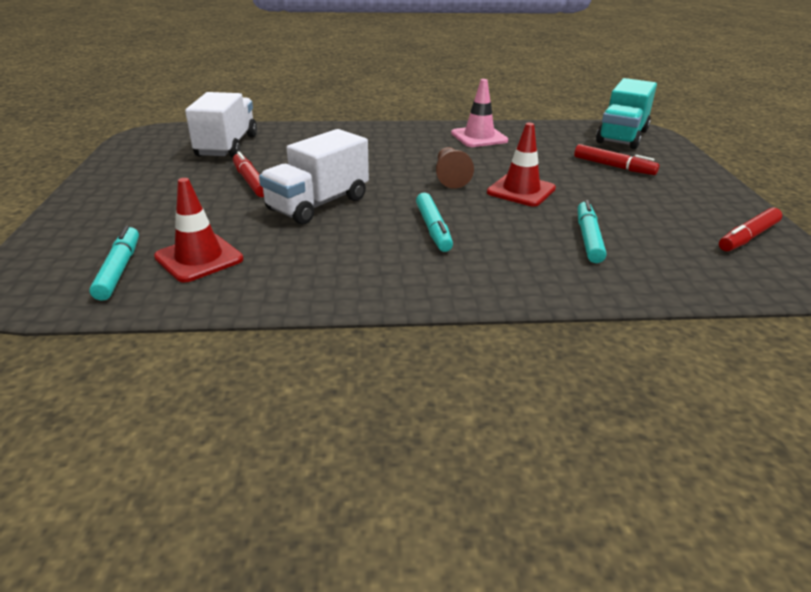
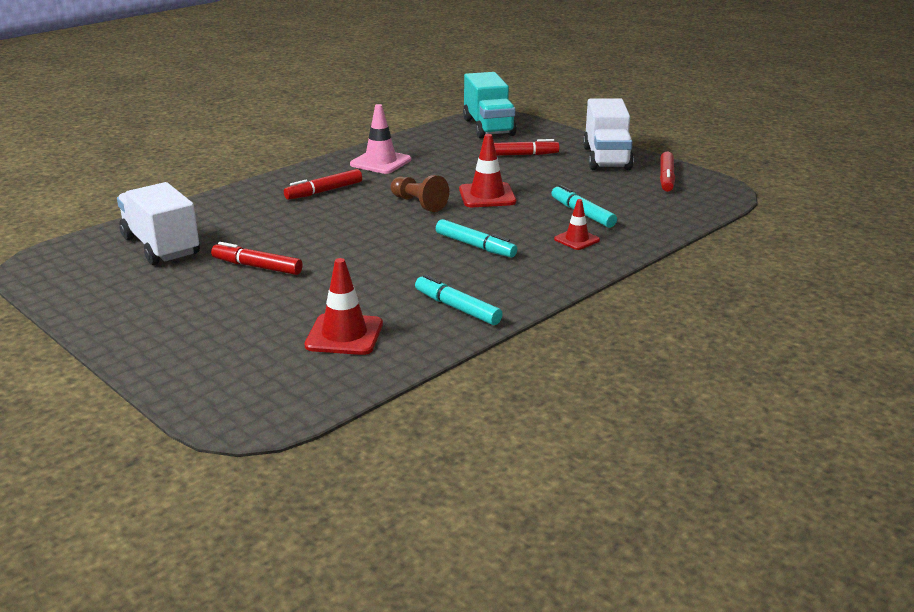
camera: 40 degrees left, 5 degrees down
(119, 270) = (297, 369): turquoise marker -> turquoise marker (457, 308)
(318, 204) = (355, 262): white truck -> white truck (606, 158)
(397, 145) = (324, 191): none -> red marker
(539, 261) = (577, 240): none -> red traffic cone

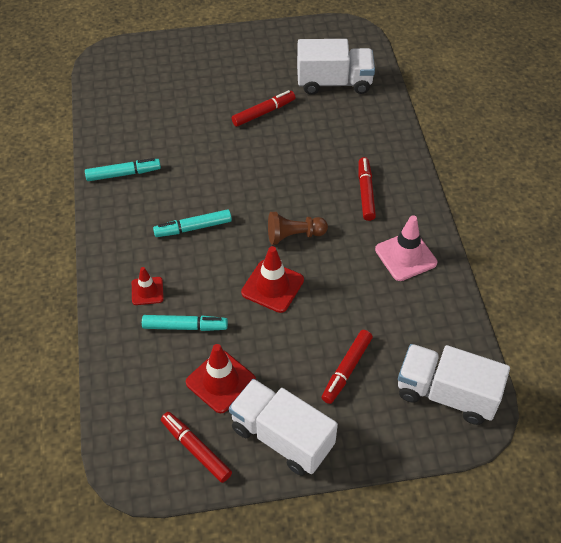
camera: 125 degrees right, 25 degrees up
(344, 335) = (144, 115): red traffic cone -> red traffic cone (220, 381)
(488, 127) = (446, 394): turquoise truck -> white truck

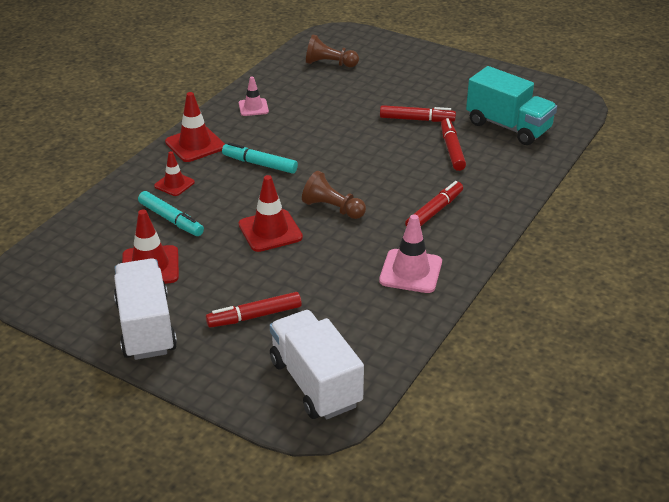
camera: 40 degrees right, 15 degrees down
(118, 241) = (195, 145): none -> red traffic cone
(123, 174) = (253, 107): turquoise marker -> pink traffic cone
(136, 93) = (329, 64): none -> brown pawn
(196, 450) = (77, 296): red marker -> red marker (452, 149)
(334, 82) = (508, 126): white truck -> turquoise truck

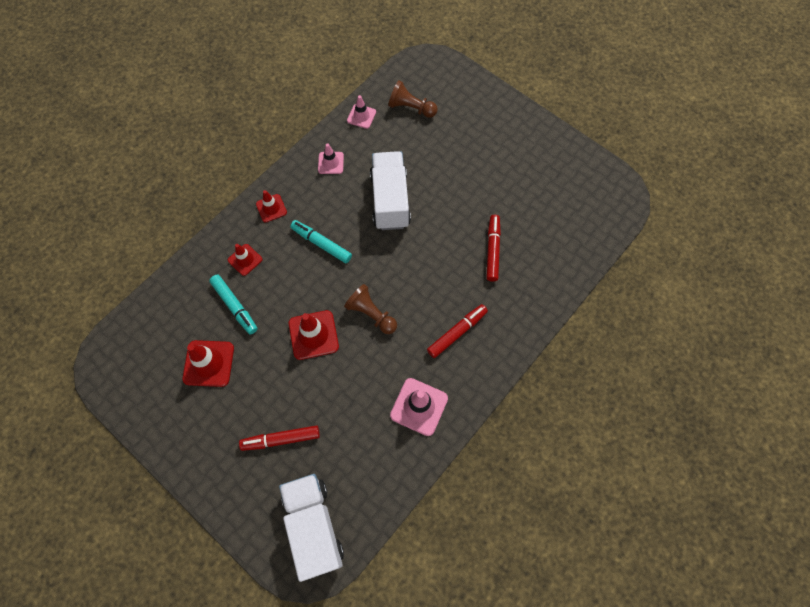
camera: 10 degrees right, 30 degrees up
(146, 327) = (194, 437): white truck -> white truck (390, 200)
(195, 145) = (271, 208): red traffic cone -> red traffic cone, size x0.62
(277, 74) = (361, 116): none -> pink traffic cone
(417, 119) = (471, 202): red marker -> none
(508, 126) = (551, 225): turquoise truck -> none

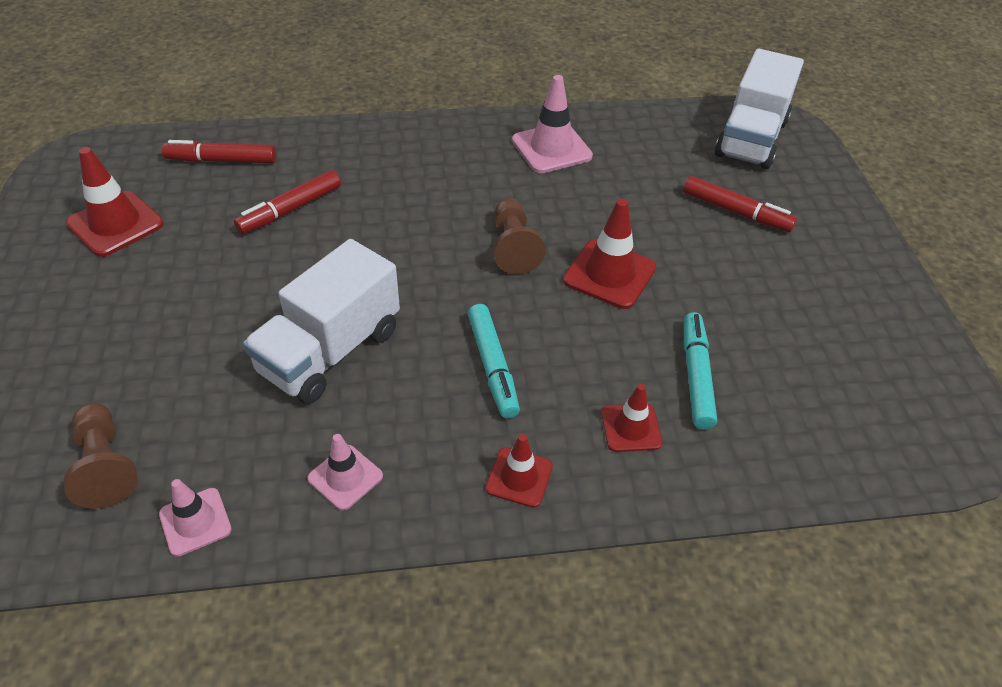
camera: 140 degrees left, 20 degrees down
(208, 363) = (783, 334): red traffic cone -> red traffic cone (115, 224)
(457, 332) = (436, 173): red marker -> red marker (222, 160)

